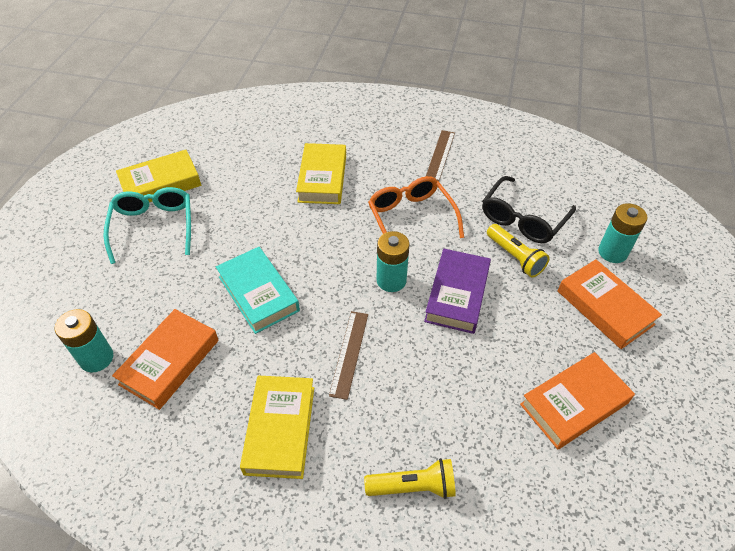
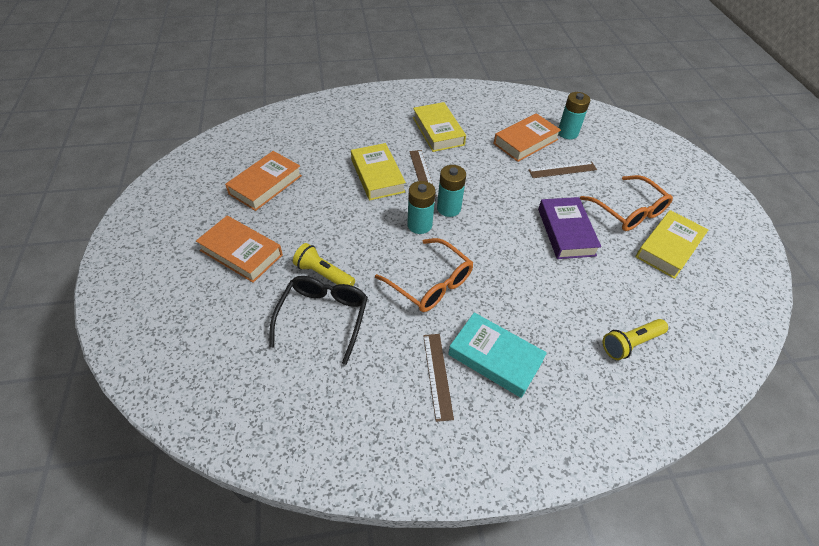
camera: 155 degrees right, 0 degrees up
(153, 227) = (628, 211): turquoise glasses -> orange glasses
(168, 300) = (562, 170): none -> brown ruler
(170, 362) = (525, 142): orange book -> orange book turned 45 degrees clockwise
(258, 293) = (508, 189): turquoise book -> turquoise book (495, 358)
(322, 178) = (539, 300): yellow book -> yellow book (377, 176)
(413, 486) = (353, 128): yellow flashlight -> yellow flashlight (630, 343)
(457, 294) = (364, 229): purple book -> purple book (566, 232)
(612, 252) = (231, 307): turquoise battery -> turquoise battery (448, 208)

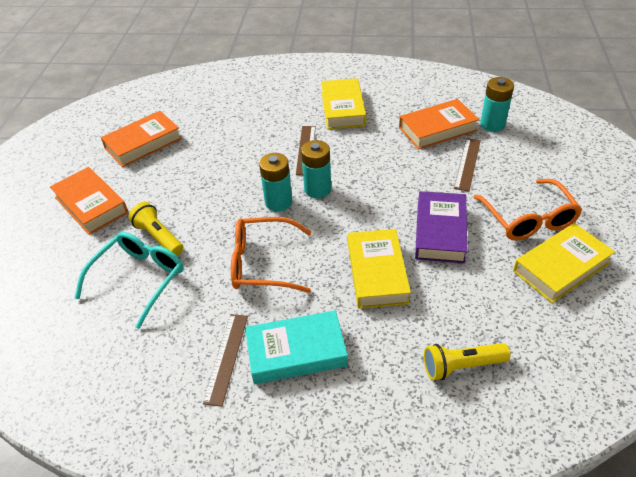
camera: 20 degrees right, 5 degrees down
(323, 317) = (139, 279): black glasses -> turquoise glasses
(377, 176) = (257, 147): yellow book -> yellow book (377, 273)
(430, 283) = (262, 263): orange glasses -> orange glasses turned 120 degrees clockwise
(495, 358) = (296, 352): turquoise book -> turquoise book turned 60 degrees counterclockwise
(562, 170) = (467, 164): brown ruler -> brown ruler turned 75 degrees counterclockwise

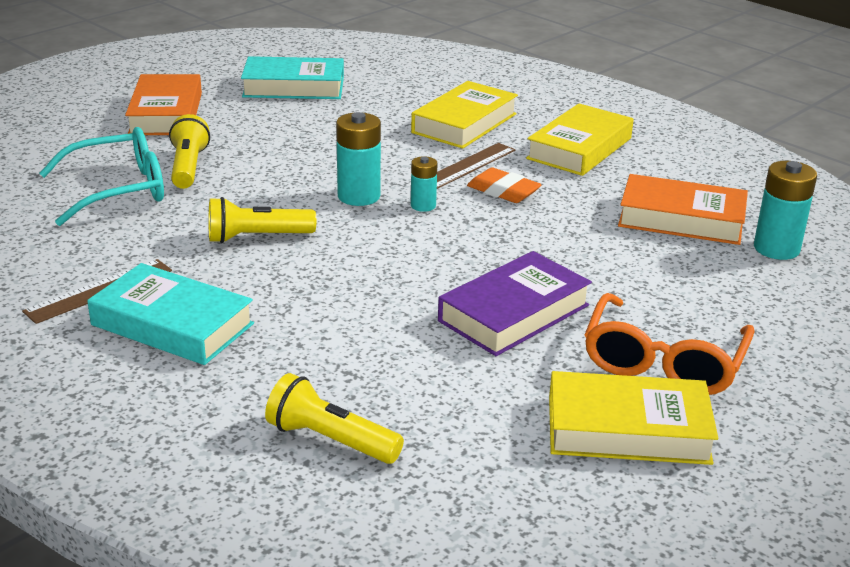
camera: 35 degrees right, 15 degrees down
(143, 143) = (294, 87): orange book -> turquoise book
(262, 263) = (257, 237): orange glasses -> yellow flashlight
(317, 189) = (423, 205): turquoise battery -> turquoise battery, size x0.59
(343, 157) = (503, 191): none -> orange eraser
(377, 273) = (370, 309): yellow book -> yellow book (464, 123)
(467, 164) = (666, 269): brown ruler -> none

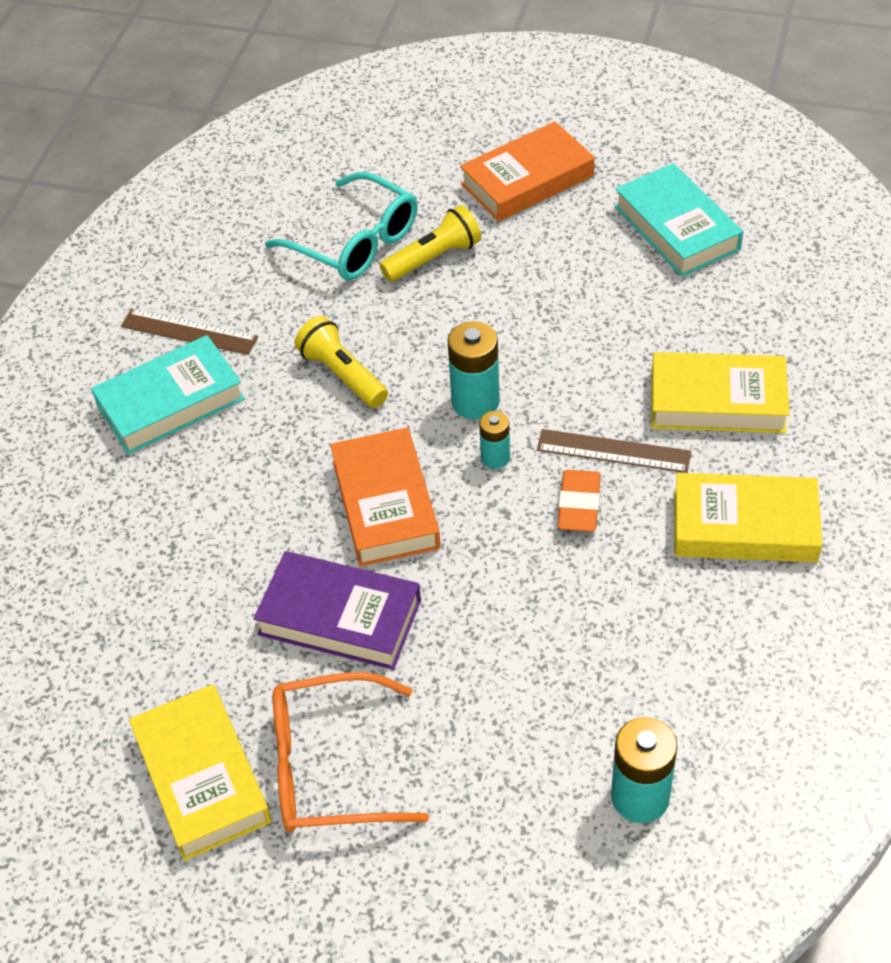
camera: 65 degrees right, 20 degrees up
(172, 324) = (170, 402): turquoise book -> turquoise book turned 60 degrees clockwise
(330, 440) = (75, 581): yellow flashlight -> none
(681, 219) = (641, 684): orange book -> orange book (385, 504)

